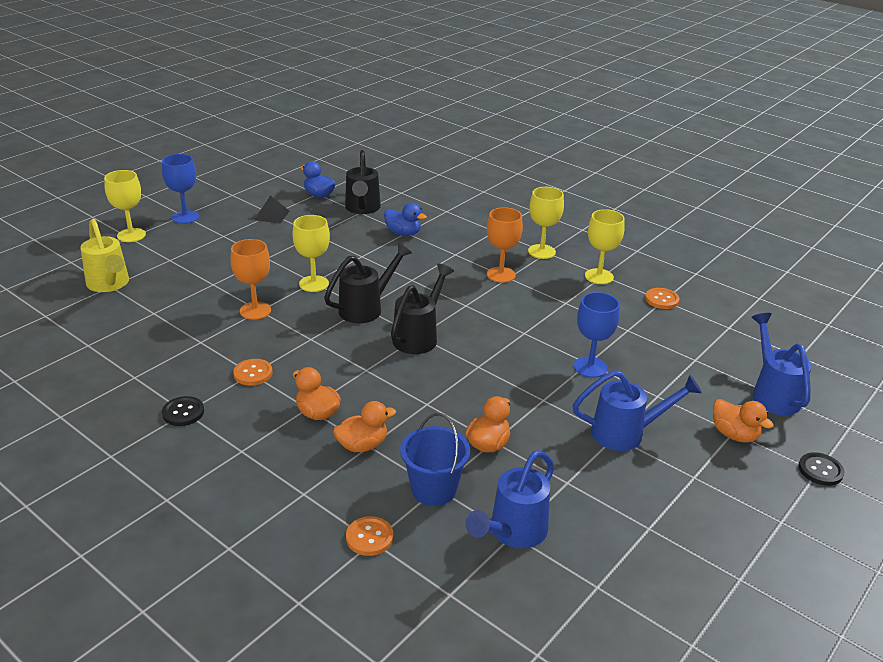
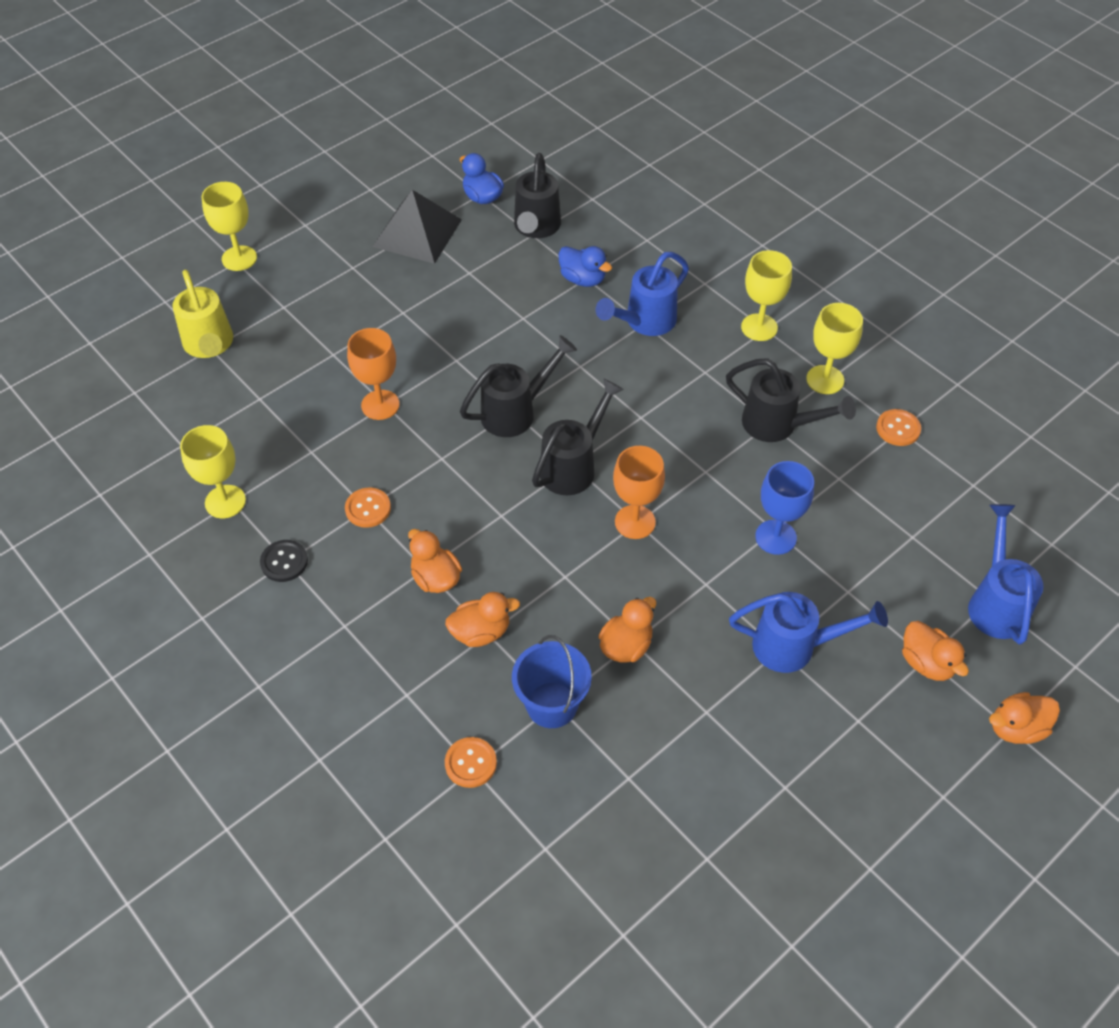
camera: 10 degrees right, 20 degrees up
(185, 217) = (308, 229): blue goblet -> none
(272, 215) = (417, 233): black pyramid -> black pyramid, size x1.89
(314, 284) = (456, 364): yellow goblet -> yellow goblet (225, 502)
(500, 275) = (696, 366): orange goblet -> orange goblet (635, 522)
(512, 533) = (629, 776): blue watering can -> blue watering can (644, 322)
(572, 303) = (778, 425): none -> black watering can
(820, 470) = (1016, 728): black button -> orange duck

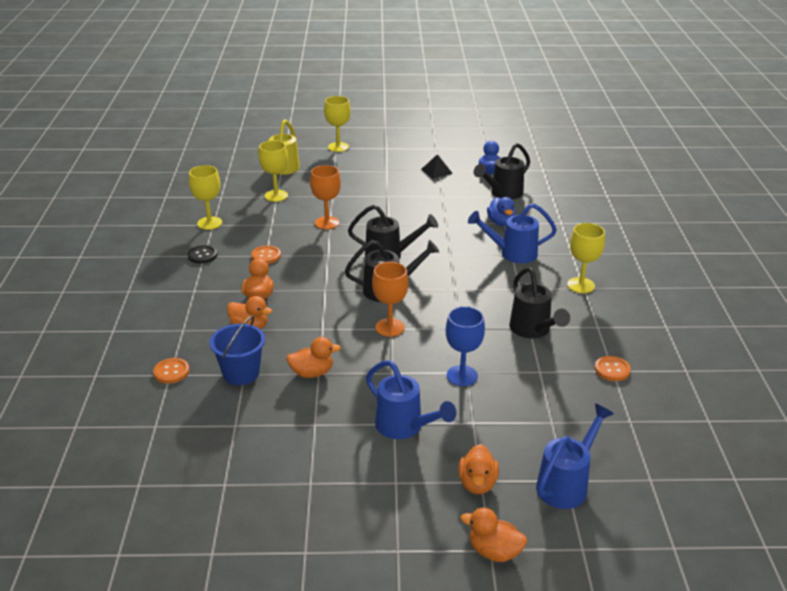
camera: 40 degrees right, 20 degrees down
(417, 233) = (436, 171): black pyramid -> black pyramid, size x0.53
(825, 380) = (592, 326): yellow goblet -> yellow goblet (276, 196)

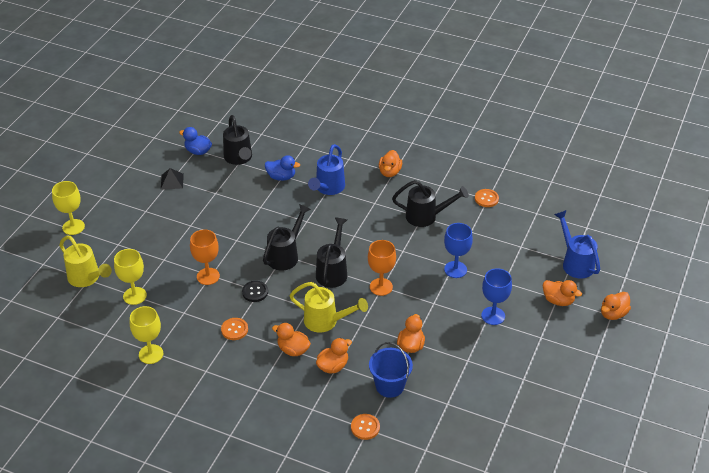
camera: 65 degrees left, 10 degrees up
(202, 255) = (204, 371): black button -> black button (255, 292)
(312, 305) = (326, 321): none -> yellow watering can
(405, 427) = (493, 316): blue watering can -> blue goblet
(581, 285) = (389, 172): yellow goblet -> orange duck

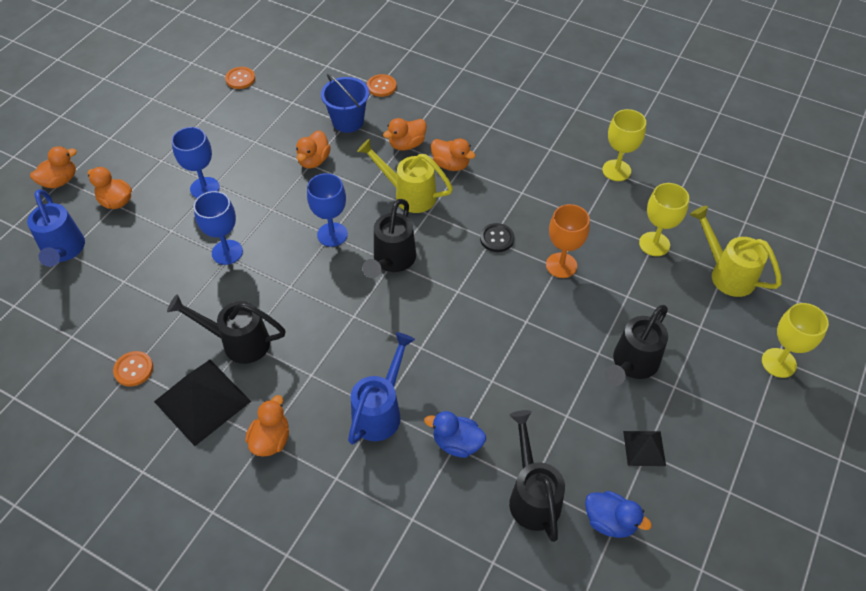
camera: 175 degrees left, 10 degrees up
(234, 329) = (520, 192): orange button -> orange button (240, 79)
(286, 255) = (454, 291): black watering can -> black watering can (631, 365)
(381, 287) = (332, 234): orange goblet -> blue goblet
(437, 186) = (202, 401): none -> black pyramid

